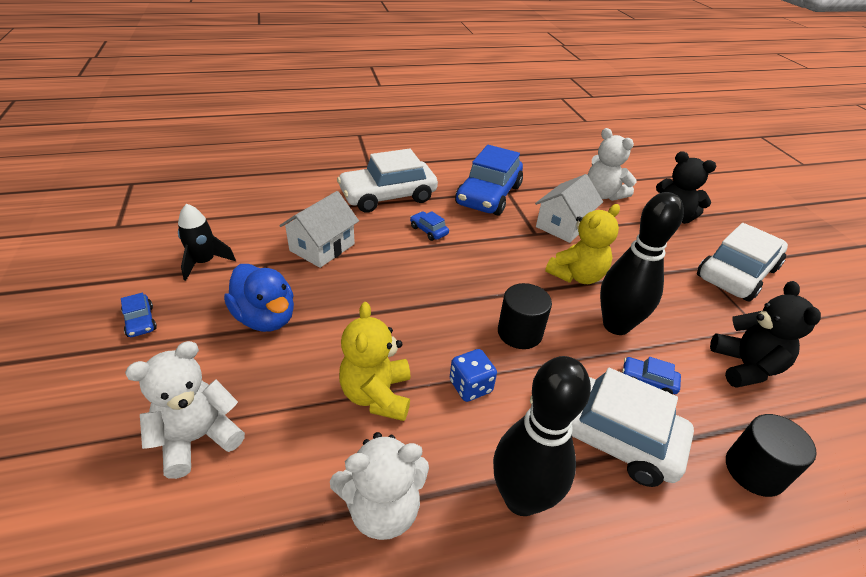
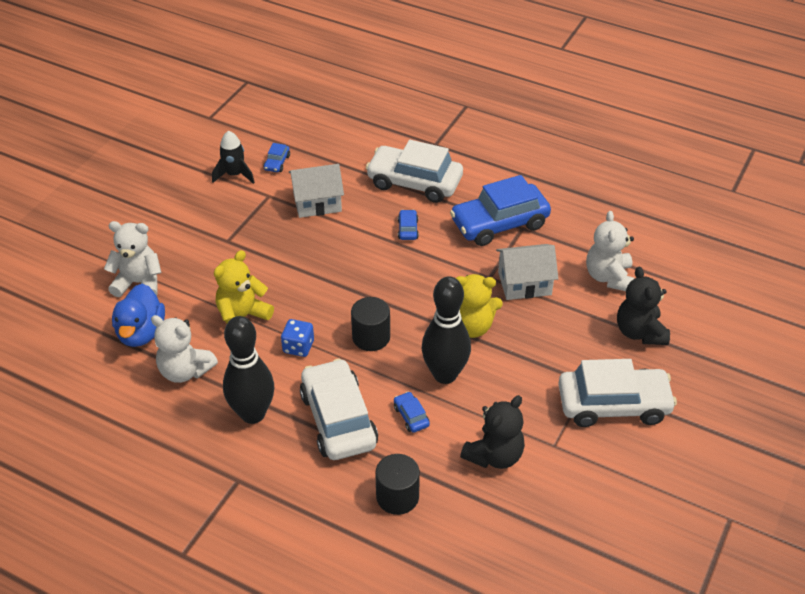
camera: 45 degrees right, 5 degrees up
(140, 321) = (167, 198): blue car -> blue car (277, 163)
(265, 318) = (232, 235): blue duck -> blue duck (141, 332)

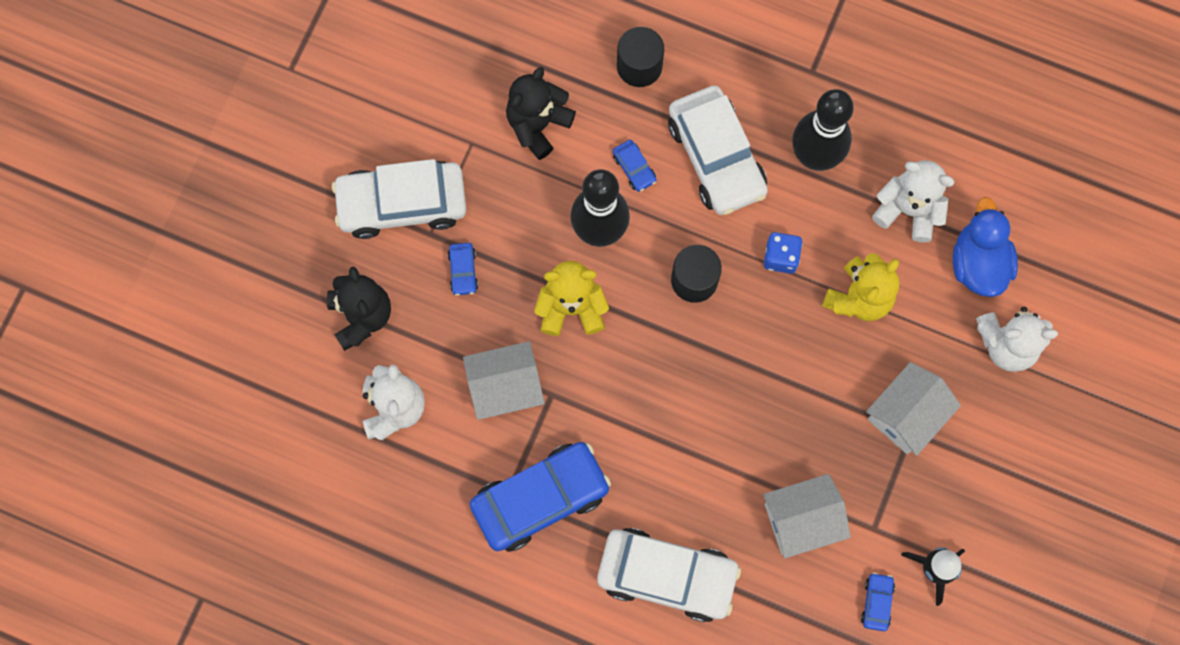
camera: 175 degrees right, 30 degrees up
(228, 250) = (906, 414): none -> white house
(408, 229) = (667, 476): blue car -> blue car (463, 271)

